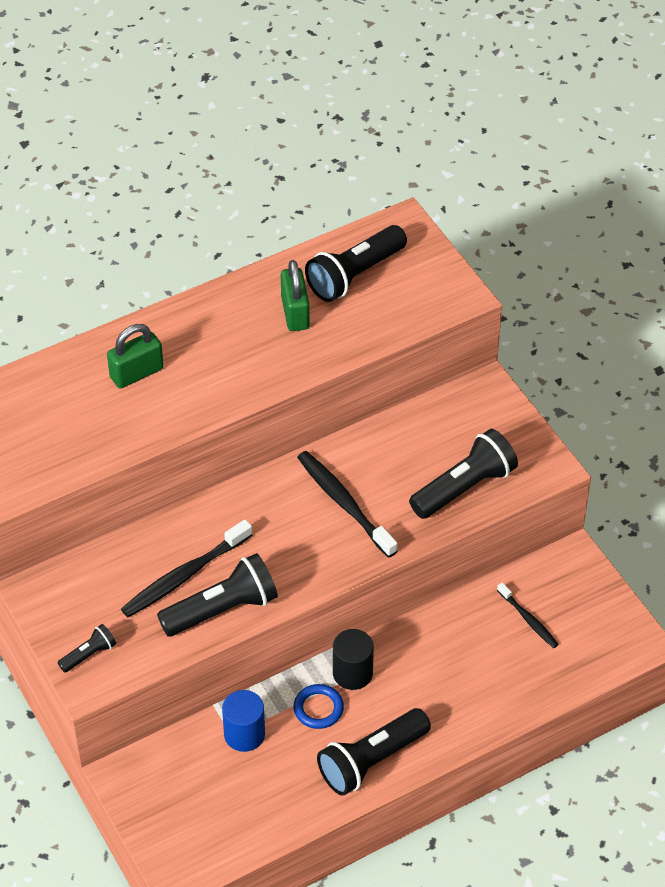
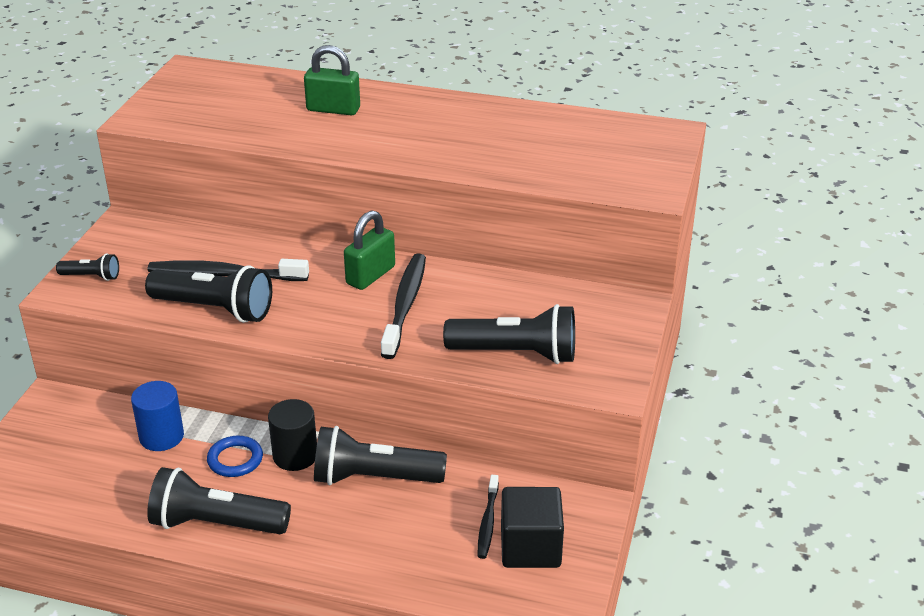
camera: 45 degrees right, 15 degrees down
(295, 313) = (500, 136): green padlock -> green padlock (370, 275)
(355, 275) = (583, 139): black flashlight -> black flashlight (374, 478)
(572, 616) = (530, 547): none -> black cube

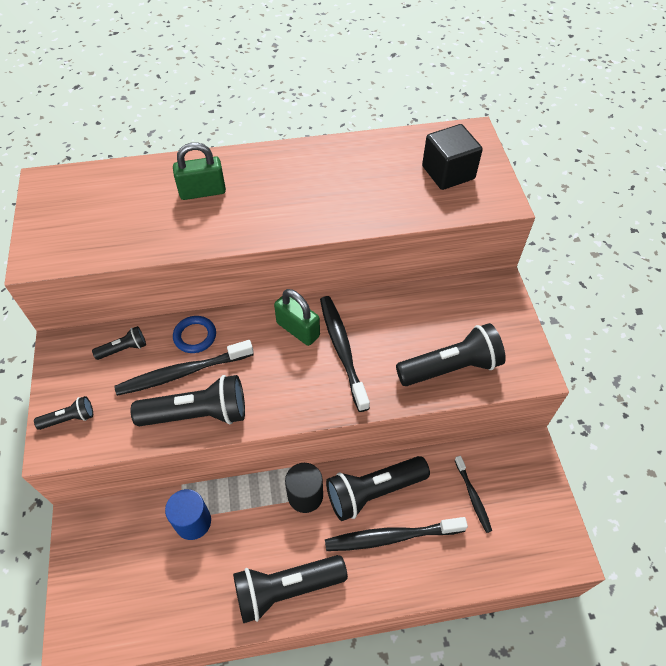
camera: 25 degrees left, 20 degrees up
(181, 241) = (123, 349): none -> black flashlight
(235, 460) = (263, 519): blue ring -> blue ring (195, 336)
(364, 522) = (391, 537): none -> black toothbrush
(370, 275) = (298, 329): green padlock -> green padlock turned 60 degrees counterclockwise
(530, 547) = (513, 506): black cube -> black cube (448, 172)

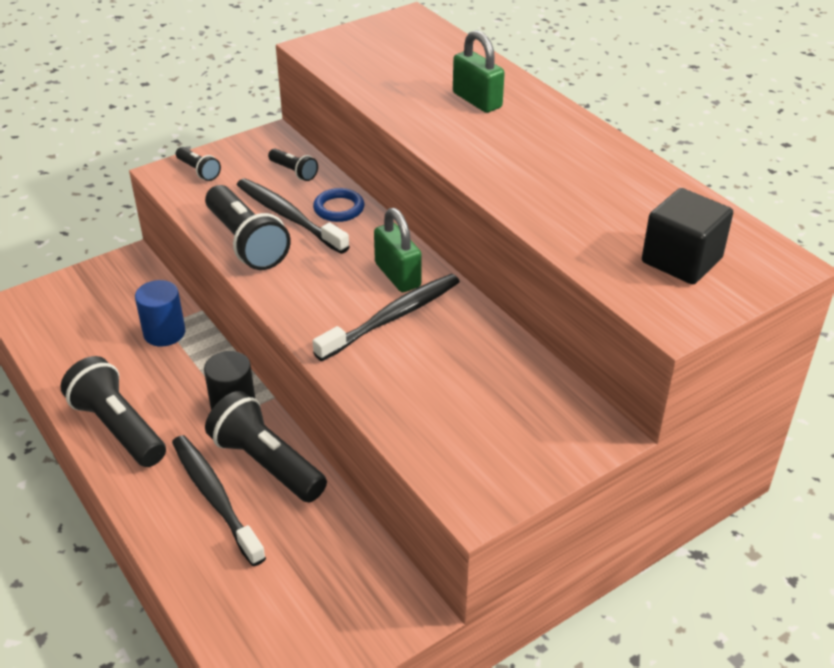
camera: 65 degrees right, 15 degrees down
(298, 329) = (397, 275): green padlock -> green padlock turned 45 degrees counterclockwise
(450, 367) = (429, 418): black flashlight -> none
(473, 497) = (306, 564): black toothbrush -> none

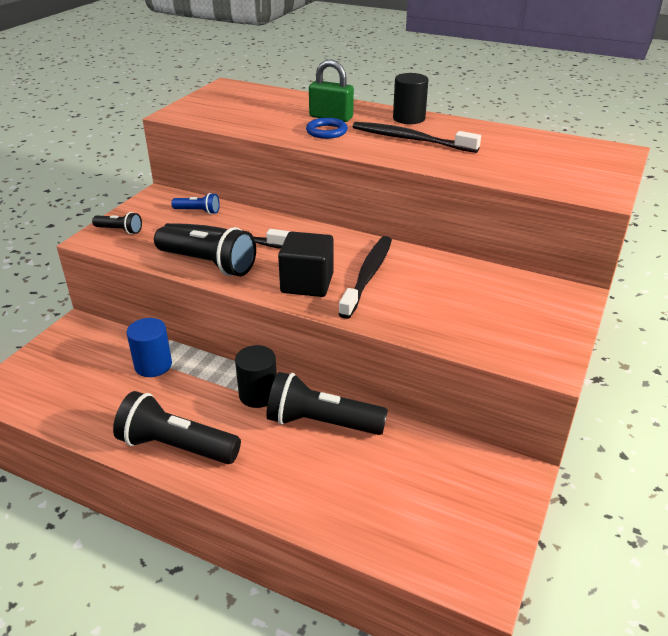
camera: 30 degrees left, 5 degrees down
(215, 497) = (305, 463): black toothbrush -> black toothbrush (410, 139)
(294, 172) = (198, 211): black flashlight -> blue flashlight
(339, 208) = (256, 224): blue ring -> blue ring (326, 131)
(397, 275) = (343, 250): green padlock -> none
(568, 129) = (409, 118): none -> black cylinder
(681, 260) = (564, 164): black cube -> black cube (307, 283)

